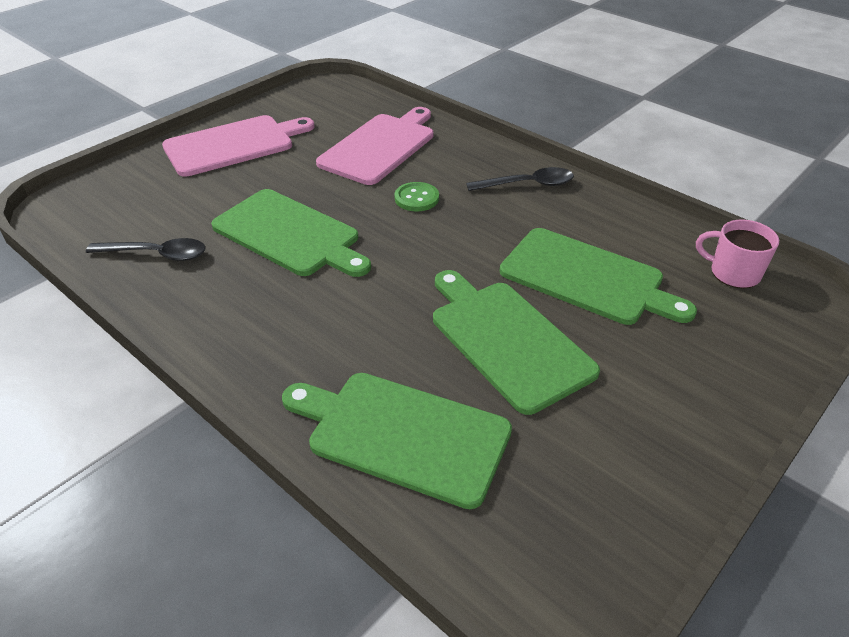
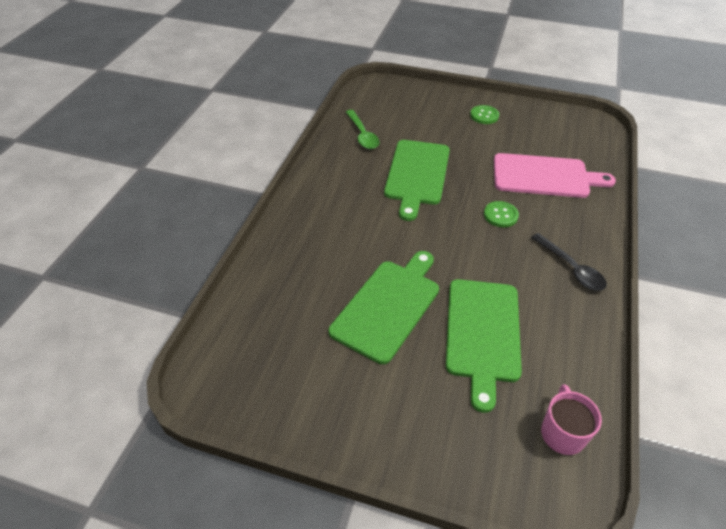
camera: 65 degrees right, 5 degrees up
(156, 254) = (362, 135): black spoon -> green spoon
(234, 145) = (484, 116): pink cutting board -> green button
(402, 434) = (285, 283): green cutting board -> none

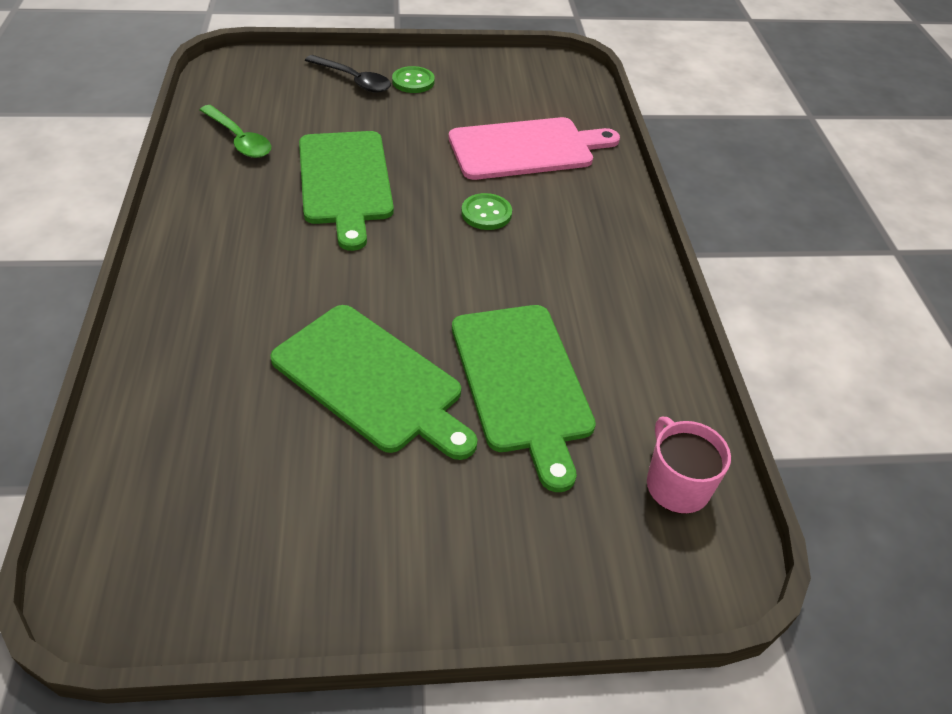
camera: 25 degrees left, 0 degrees up
(388, 306) = (372, 381): green cutting board -> green cutting board turned 120 degrees clockwise
(571, 268) = (606, 263): black spoon -> black spoon (354, 80)

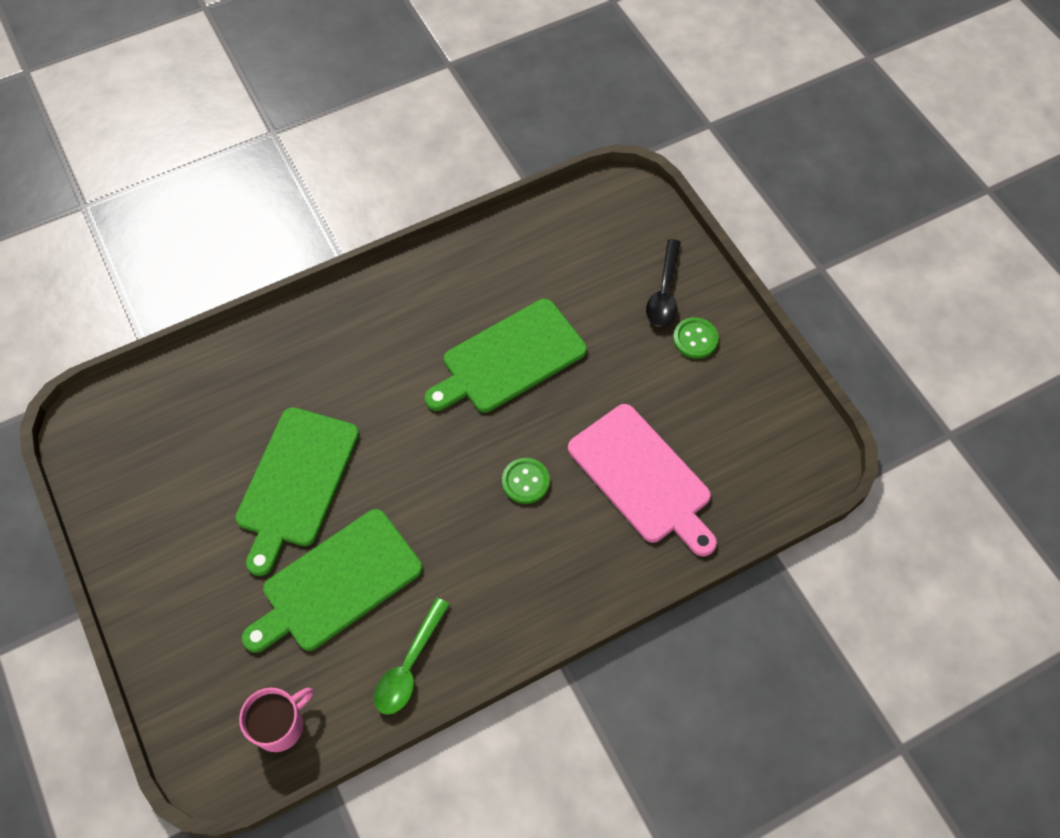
camera: 70 degrees right, 15 degrees up
(239, 139) = (521, 257): green spoon -> green spoon (409, 665)

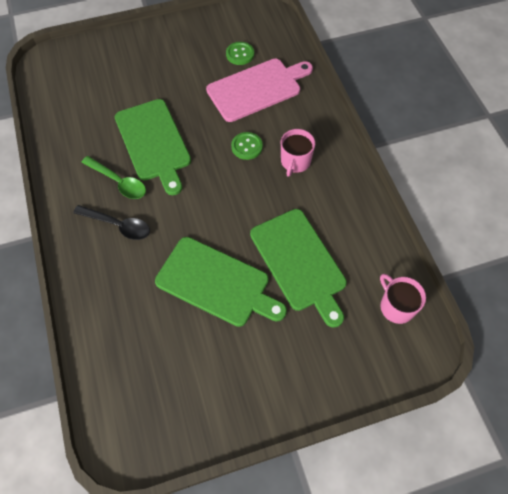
camera: 80 degrees left, 0 degrees up
(409, 665) = (362, 225): green spoon -> green spoon (119, 182)
(510, 554) = (295, 162): none -> pink mug
(664, 292) = (131, 56): black spoon -> black spoon (118, 225)
(695, 339) = (169, 48): green button -> green button (240, 54)

